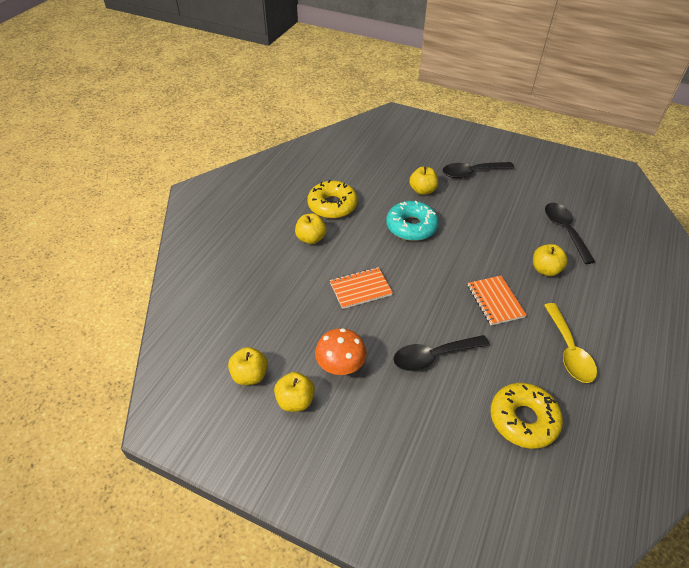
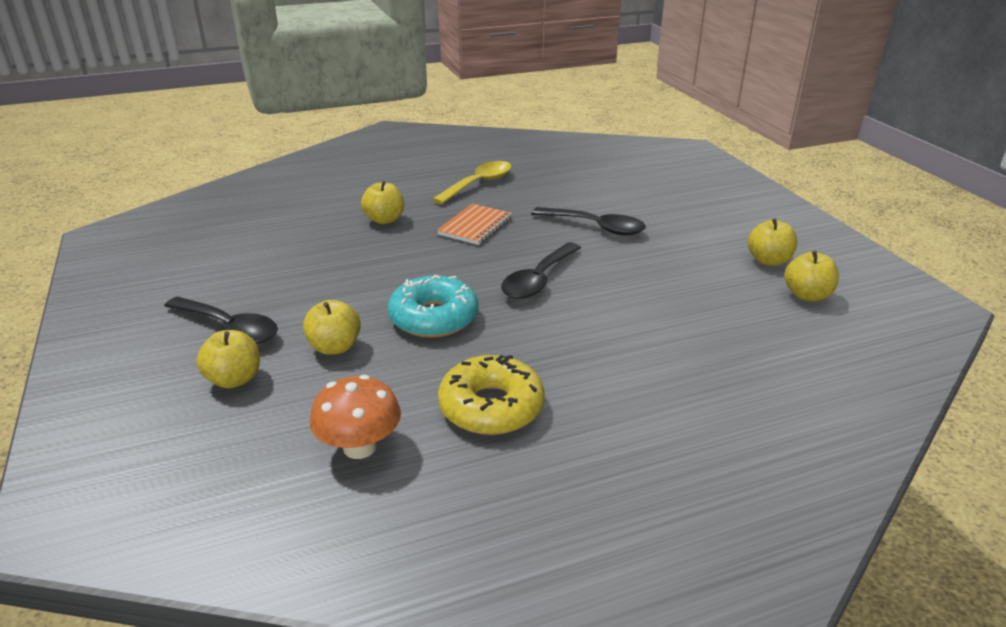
camera: 135 degrees left, 15 degrees down
(311, 238) = (588, 380): yellow apple -> yellow apple (234, 379)
(340, 366) = (696, 259): orange mushroom -> orange mushroom (360, 447)
(360, 289) = (595, 297): orange notebook -> none
(523, 420) = (580, 179): yellow donut -> none
(564, 230) = (295, 230): black spoon -> black spoon (538, 280)

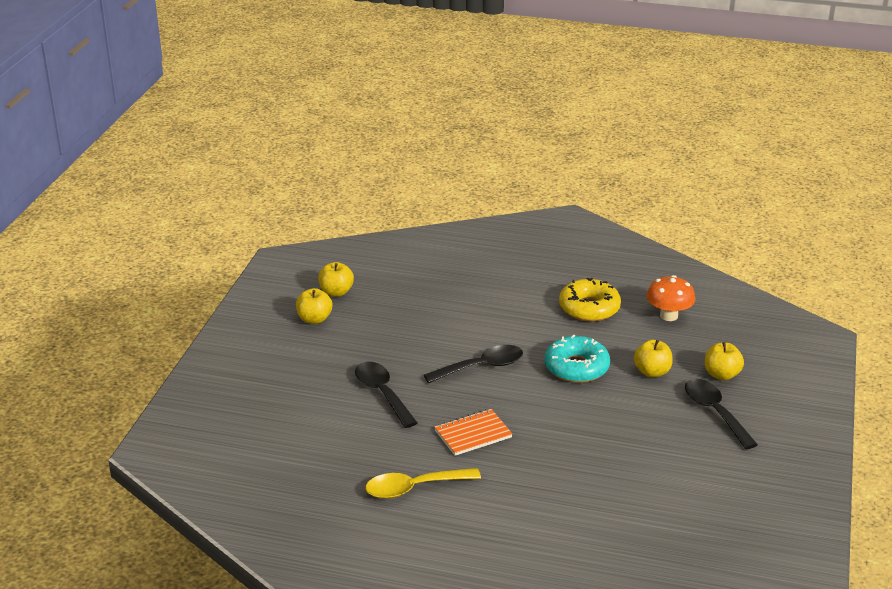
camera: 145 degrees left, 0 degrees up
(384, 220) = (540, 475): yellow apple -> none

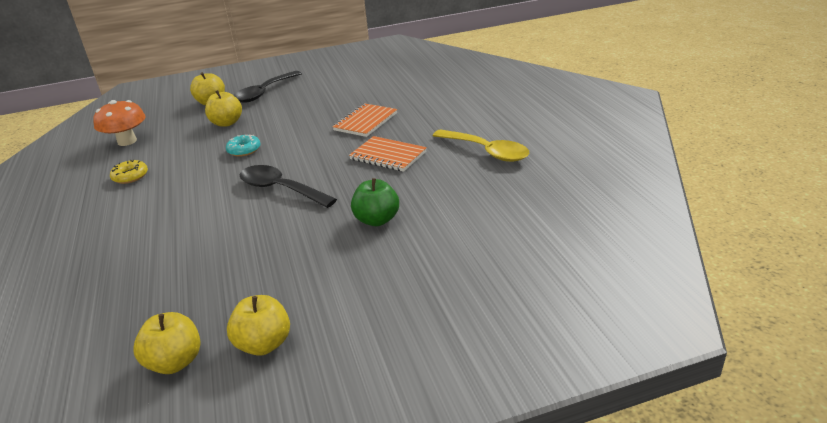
camera: 120 degrees left, 0 degrees up
(382, 393) = (377, 220): black spoon -> green apple
(559, 448) = (365, 122): none -> orange notebook
(576, 367) = (244, 150): turquoise donut -> turquoise donut, size x0.52
(589, 308) = (130, 176): yellow donut -> yellow donut, size x0.52

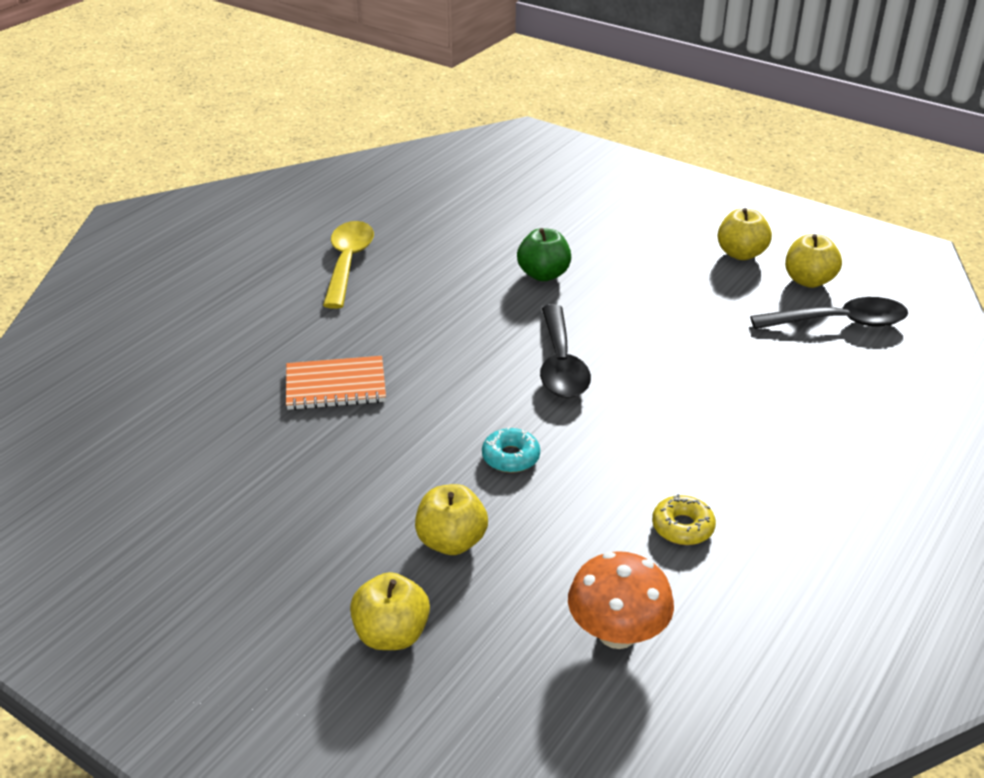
camera: 130 degrees left, 5 degrees up
(264, 93) = (298, 579): black spoon -> black spoon (840, 322)
(388, 156) = (415, 323): orange notebook -> none

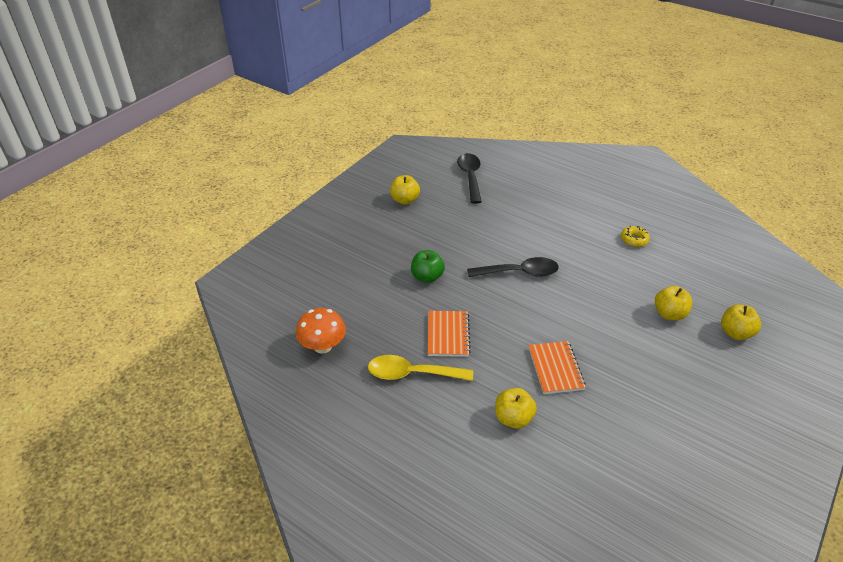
camera: 90 degrees left, 5 degrees up
(417, 291) = (448, 335): none -> orange notebook
(510, 457) = (601, 293): turquoise donut -> none
(617, 633) = (704, 263): orange mushroom -> orange mushroom (323, 346)
(808, 281) = (432, 181): yellow apple -> yellow apple (513, 418)

